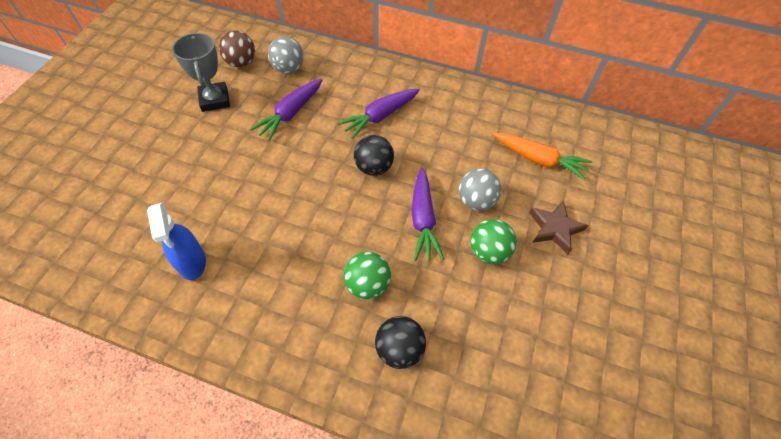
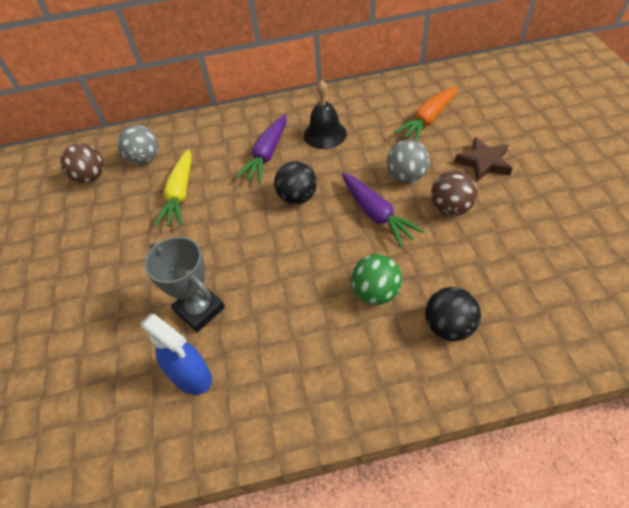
camera: 25 degrees left, 5 degrees down
(215, 100) = (90, 222): grey trophy -> grey trophy (199, 309)
(290, 114) = (180, 195): purple carrot -> yellow carrot
(441, 124) = (325, 134): none -> black bell
(488, 252) = (450, 208): green ball -> brown ball
(539, 160) = (427, 120): orange carrot -> orange carrot turned 135 degrees clockwise

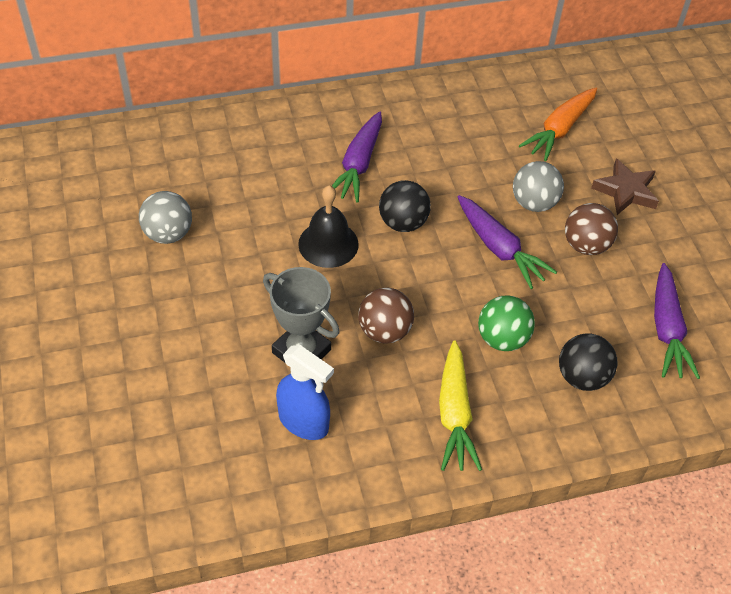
camera: 10 degrees left, 0 degrees up
(91, 177) = (129, 181): brown ball -> brown ball (384, 331)
(145, 159) = (197, 160): grey ball -> grey ball (168, 234)
(180, 195) = (253, 212): yellow carrot -> yellow carrot (454, 414)
(325, 134) = (430, 140): black bell -> black bell (328, 244)
(526, 279) = (667, 330): none -> purple carrot

